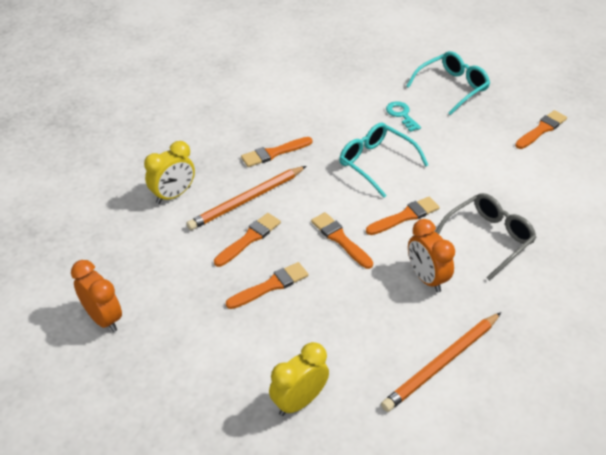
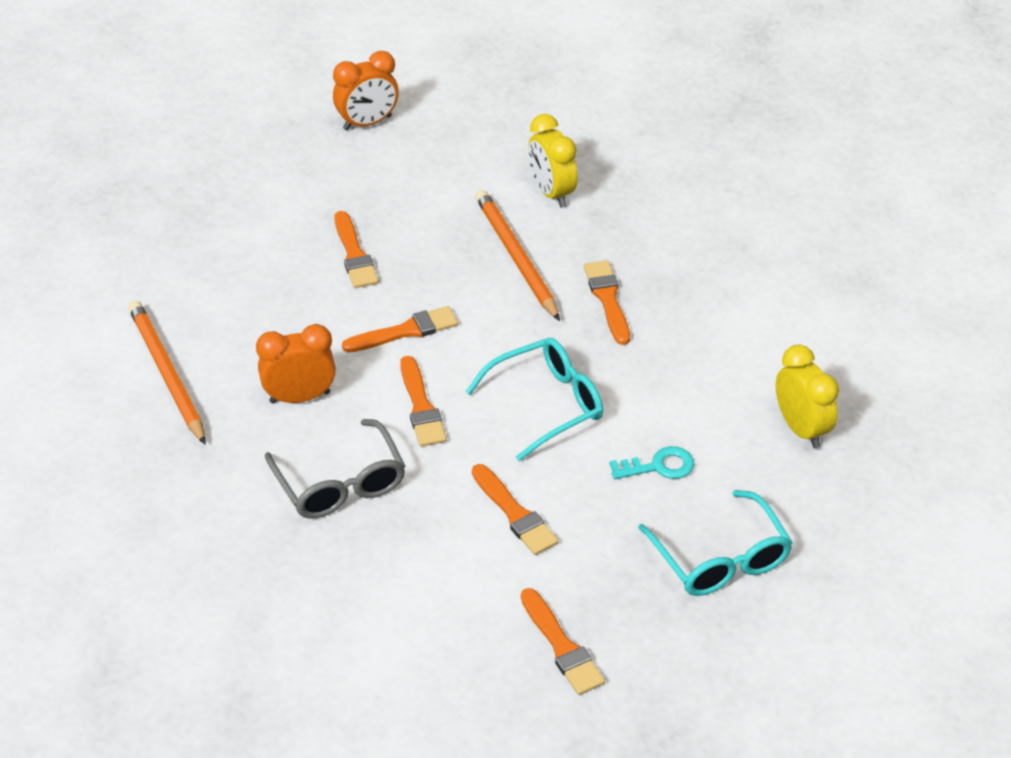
camera: 105 degrees right, 0 degrees up
(249, 238) = (442, 249): orange brush -> orange brush (515, 513)
(299, 401) = (183, 249): yellow clock -> yellow clock (801, 429)

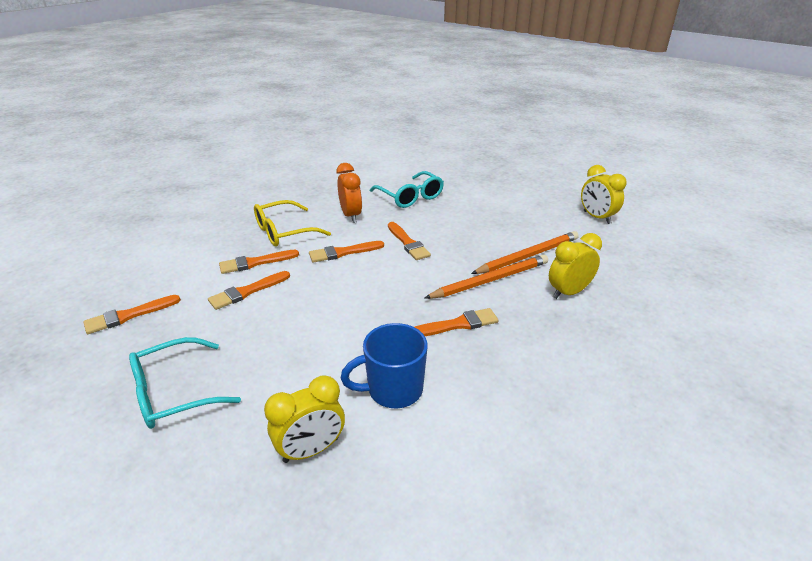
camera: 85 degrees right, 10 degrees down
(167, 374) = (367, 182): orange pencil -> orange pencil (528, 256)
(340, 484) = (284, 232): grey glasses -> yellow glasses
(354, 254) = (471, 222): orange brush -> orange brush (255, 263)
(367, 123) = (596, 217): orange clock -> yellow clock
(547, 404) = (344, 300): turquoise glasses -> turquoise glasses (410, 197)
(659, 466) = (278, 356): turquoise key -> none
(718, 363) = (393, 390): none -> blue mug

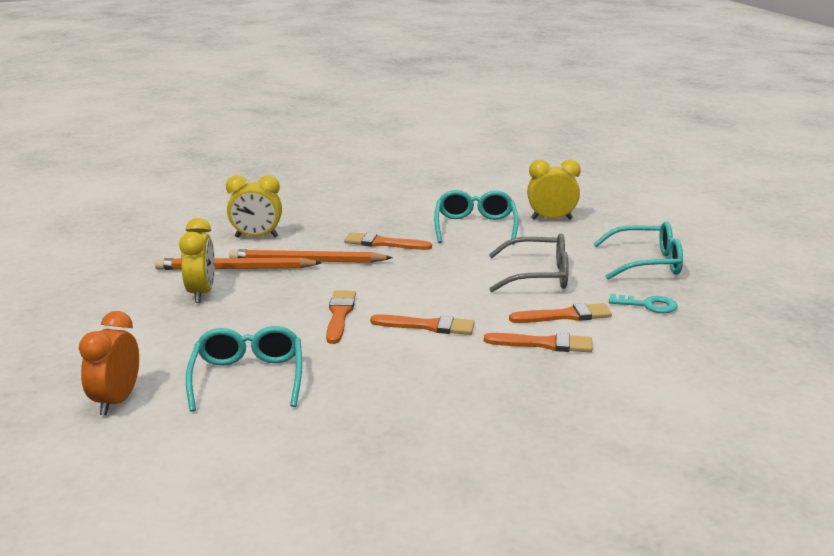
camera: 150 degrees left, 10 degrees down
(128, 316) = (702, 327): orange brush -> none
(175, 326) = (648, 305): none -> turquoise key
(284, 232) = (485, 376): yellow glasses -> none
(285, 331) = (538, 275): none -> grey glasses
(351, 215) = (370, 373): orange clock -> orange clock (116, 401)
(393, 390) = (475, 227): blue mug -> turquoise glasses
(596, 217) = (83, 280): yellow clock -> yellow clock (201, 293)

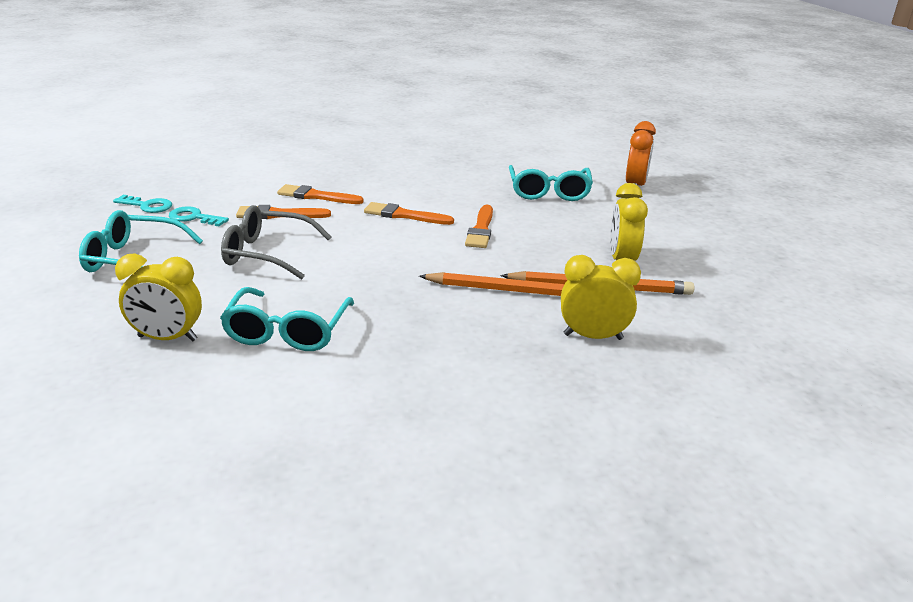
camera: 175 degrees left, 5 degrees up
(383, 243) = (423, 312): orange brush -> none
(715, 315) = (147, 206): none -> turquoise key

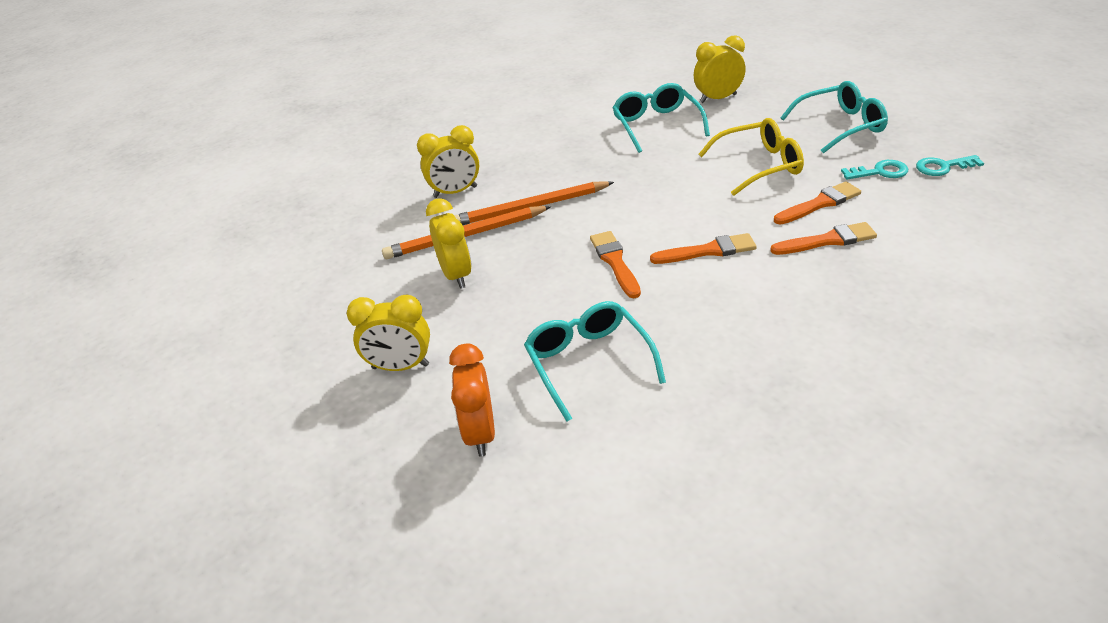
camera: 160 degrees right, 10 degrees up
(267, 253) = (759, 165): grey glasses -> yellow glasses
(683, 223) = (400, 366): none -> yellow clock

